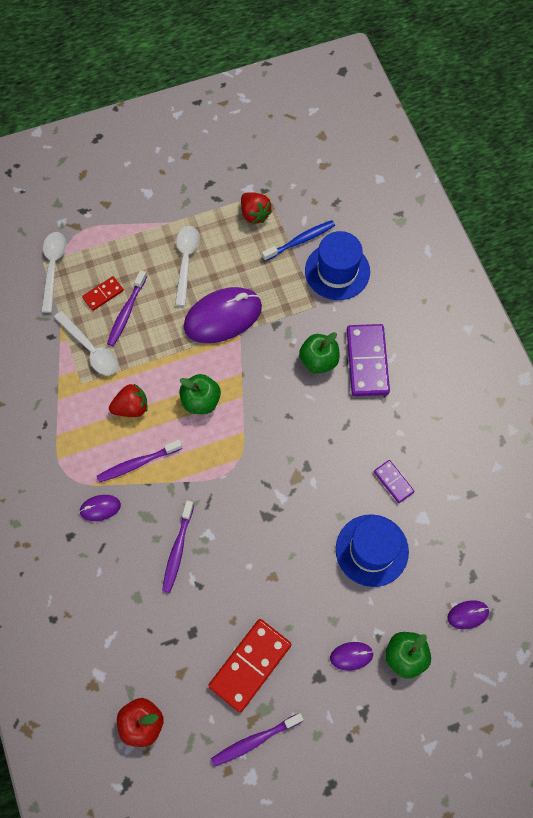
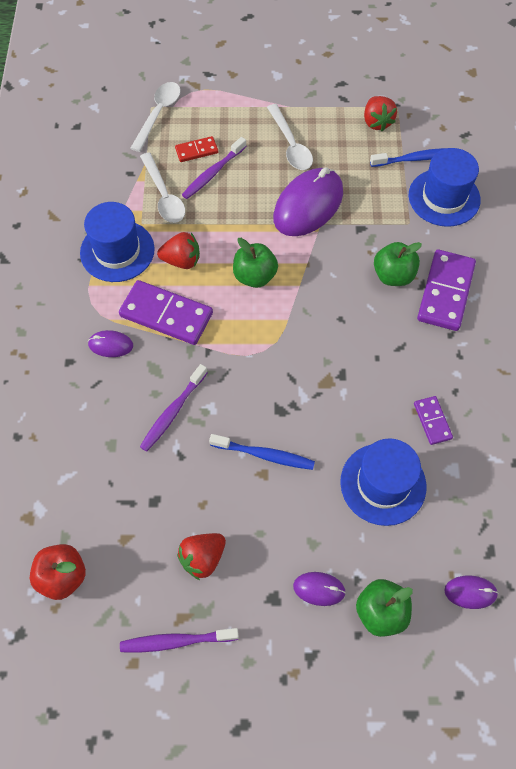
camera: 20 degrees right, 5 degrees down
(70, 417) = (117, 251): none -> blue hat
(137, 463) = (166, 315): purple toothbrush -> purple domino
(186, 261) = (290, 145): white spoon -> white spoon turned 135 degrees clockwise
(223, 317) = (308, 205): purple mouse -> purple mouse turned 45 degrees counterclockwise
(250, 665) = (203, 558): red domino -> red strawberry
(268, 560) = (264, 455): none -> blue toothbrush

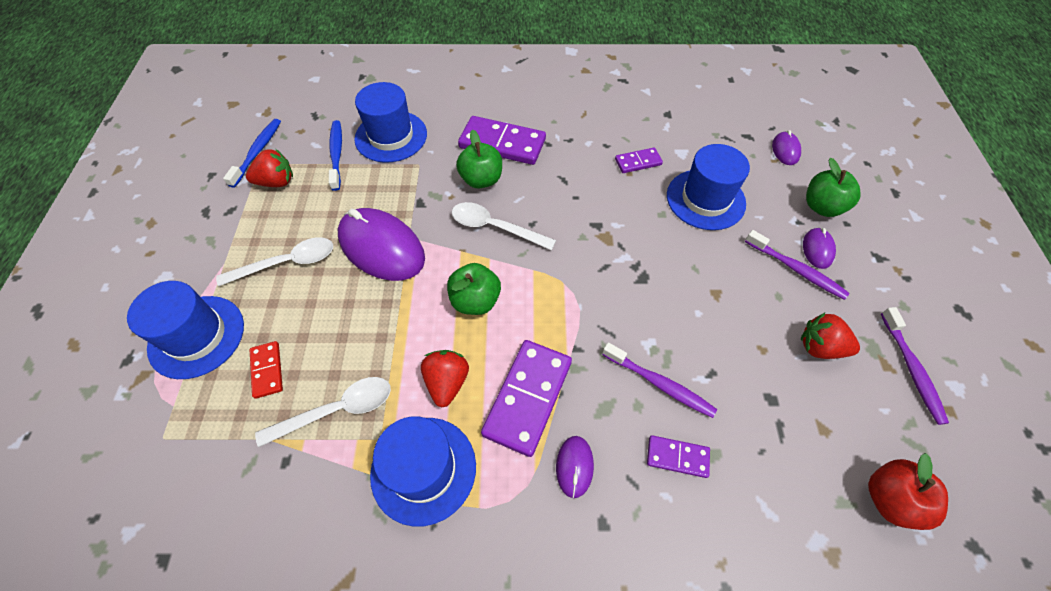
camera: 90 degrees left, 5 degrees down
(111, 417) = (677, 457): none -> purple domino
(158, 114) = (182, 426): white spoon -> white spoon (495, 227)
(203, 558) = (820, 347): red strawberry -> red strawberry turned 150 degrees clockwise
(213, 173) = (311, 349): purple toothbrush -> purple toothbrush (796, 269)
(225, 106) = (197, 336): none -> blue hat
(264, 455) = (695, 292): blue toothbrush -> blue toothbrush (257, 152)

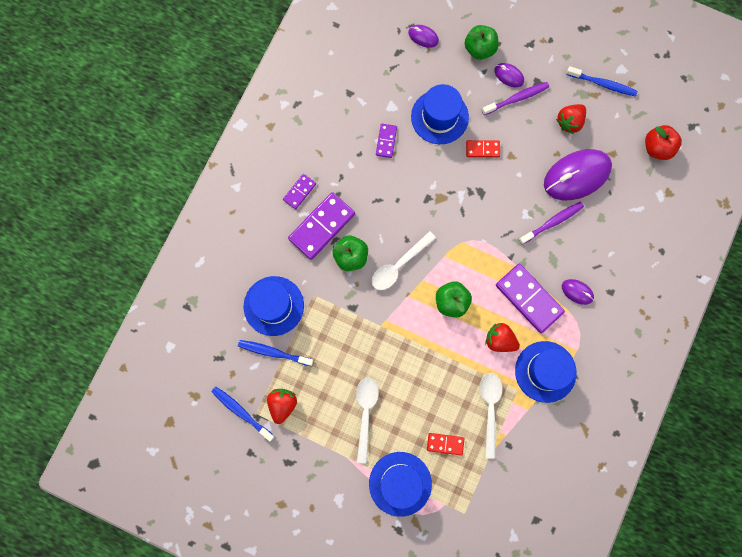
camera: 65 degrees left, 20 degrees up
(381, 248) = (381, 347): purple mouse -> purple mouse (577, 176)
(677, 457) = (595, 237): purple domino -> purple domino (299, 192)
(700, 258) = (482, 149): none -> red domino
(911, 369) = (602, 84): purple toothbrush -> blue toothbrush

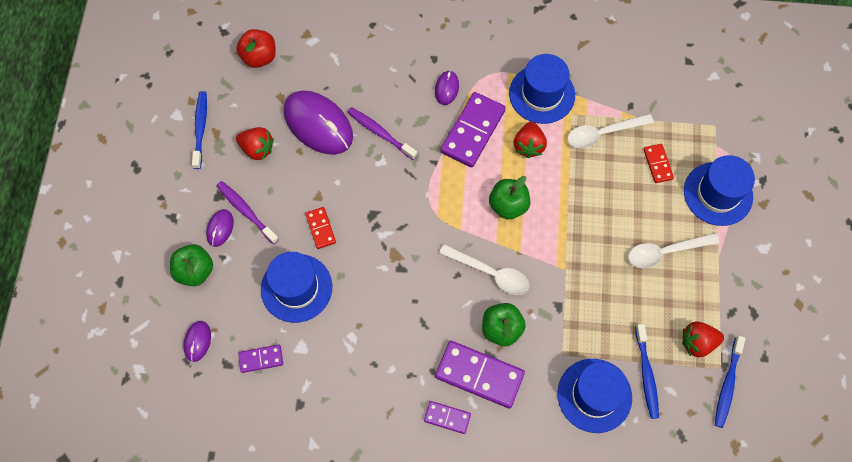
camera: 110 degrees left, 10 degrees down
(386, 141) = (347, 338): purple domino -> purple domino (261, 359)

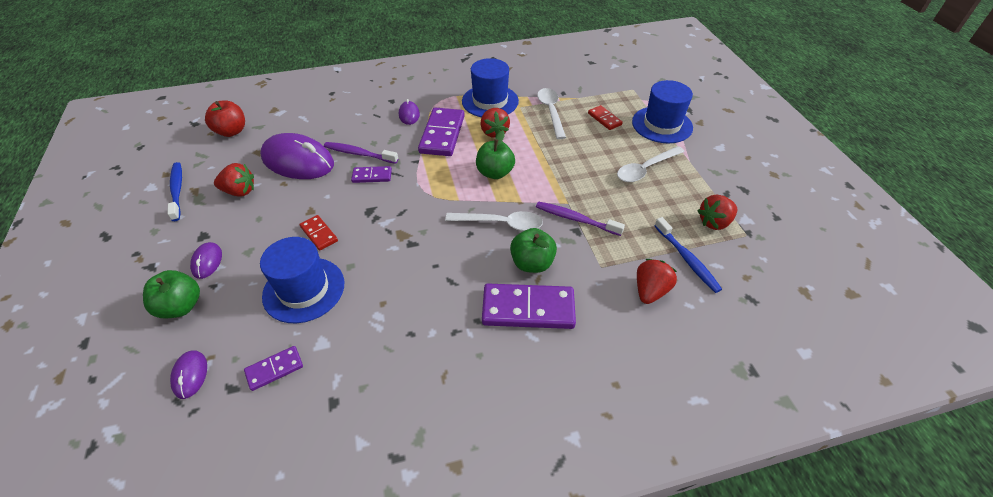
camera: 20 degrees left, 20 degrees down
(246, 211) = (235, 241): purple toothbrush -> purple toothbrush (576, 219)
(447, 417) = (511, 359): purple domino -> purple domino (372, 176)
(594, 395) = (650, 291): blue hat -> red strawberry
(603, 133) = (551, 112): white spoon -> white spoon turned 120 degrees clockwise
(727, 385) = (761, 245): blue toothbrush -> none

